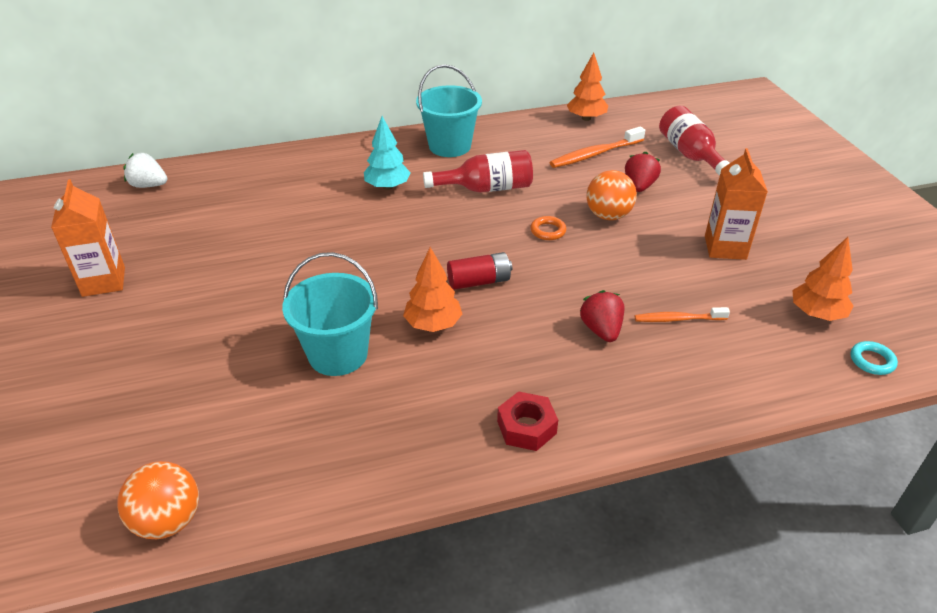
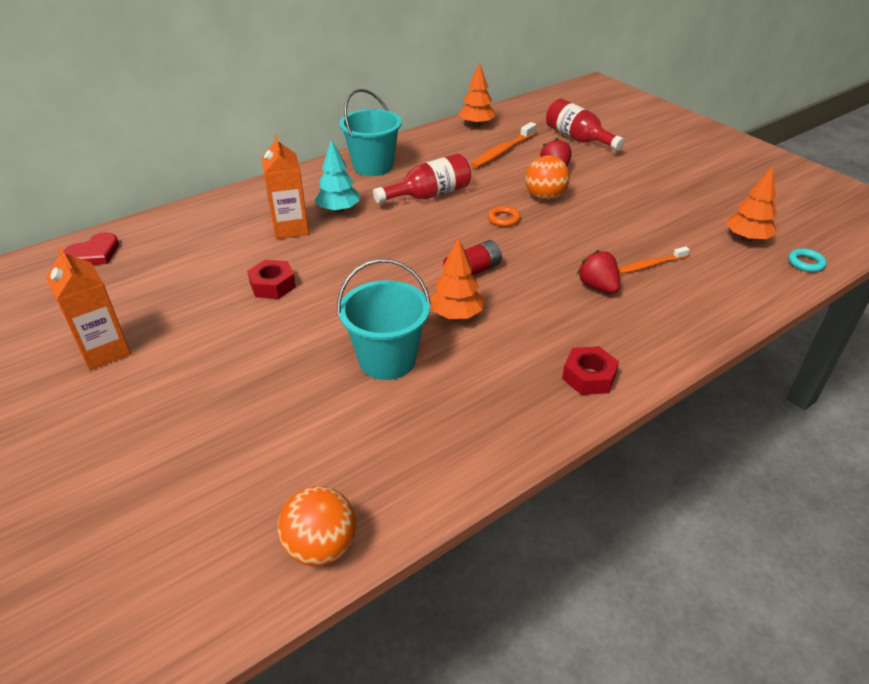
camera: 20 degrees left, 0 degrees up
(149, 185) = (94, 253): white strawberry -> red heart
(280, 252) = (272, 285): none -> red nut
(725, 247) = (650, 204): orange carton -> orange carton (290, 228)

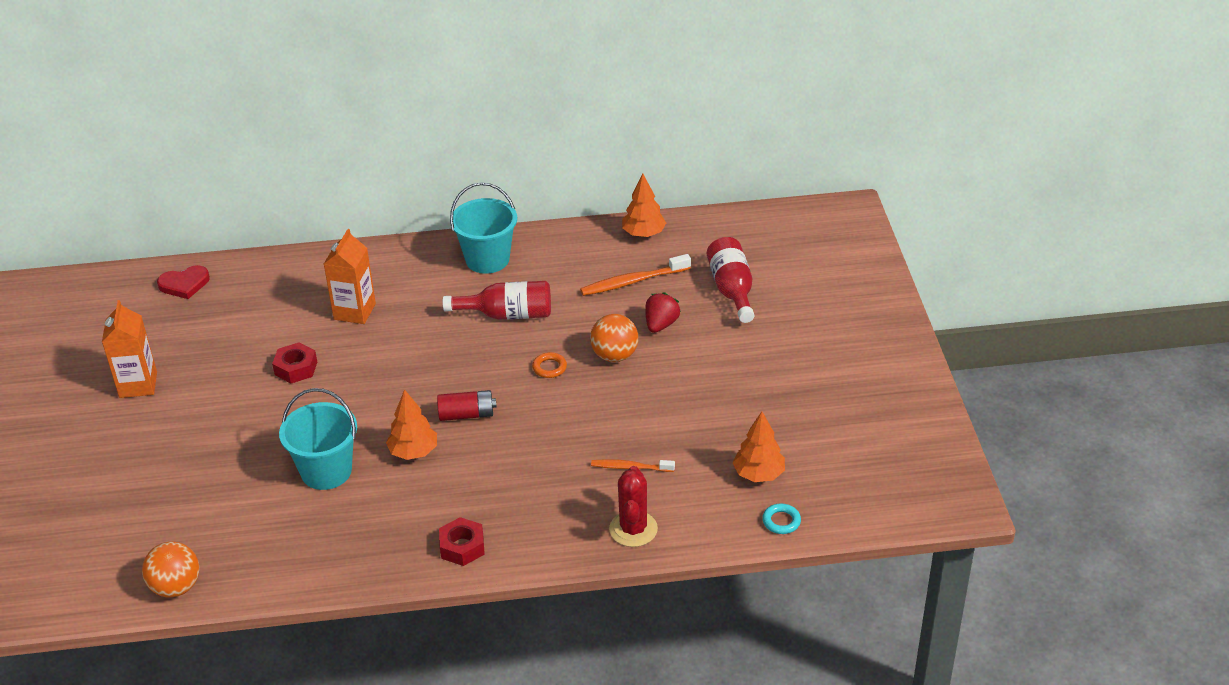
camera: 30 degrees right, 0 degrees up
(338, 210) = (411, 304): turquoise tree -> none
(598, 287) = (558, 471): red strawberry -> none
(711, 308) = (633, 529): none -> red cactus

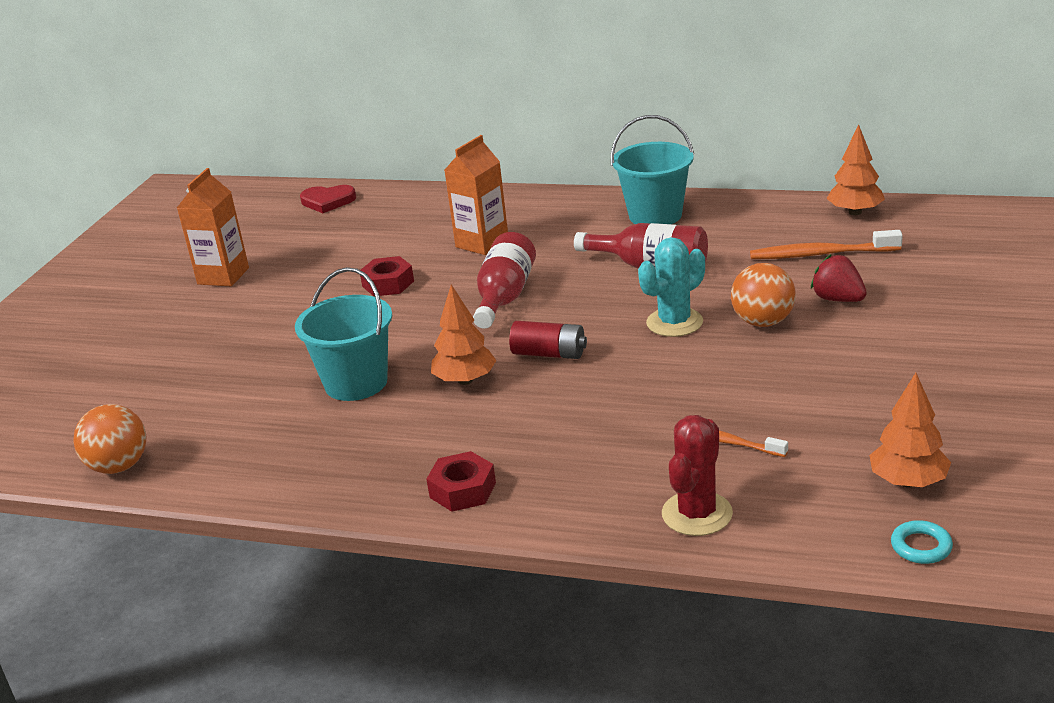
camera: 25 degrees right, 10 degrees down
(549, 368) = (674, 322): orange ring -> turquoise cactus
(661, 324) = (838, 299): red strawberry -> red strawberry turned 90 degrees counterclockwise
(732, 290) = (949, 277): red bottle -> red bottle (505, 297)

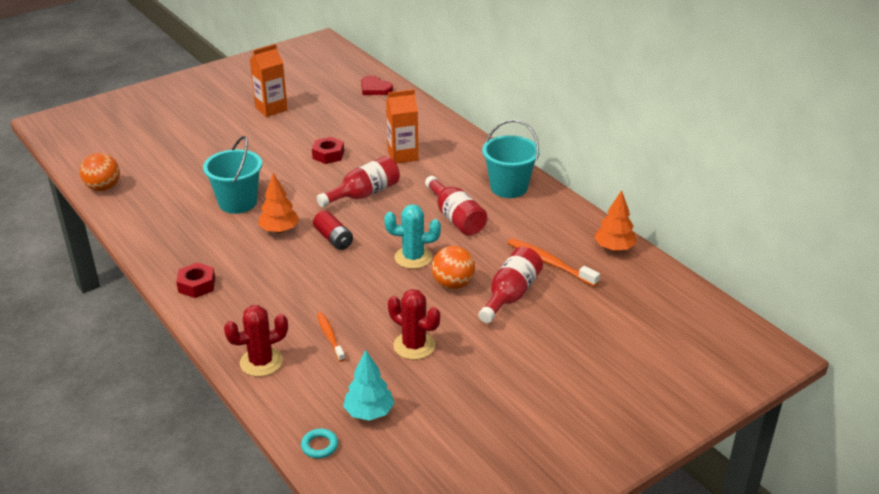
camera: 35 degrees right, 5 degrees up
(832, 396) = (414, 346): none -> red cactus
(838, 299) = (510, 295): red strawberry -> red bottle
(908, 482) = (369, 412): orange tree -> turquoise tree

